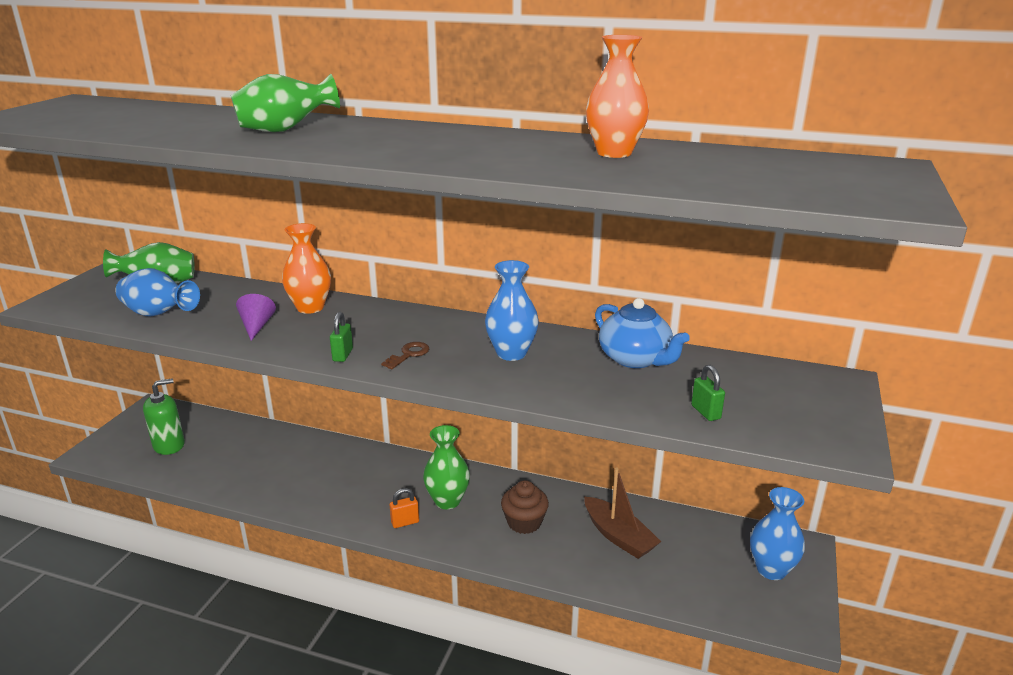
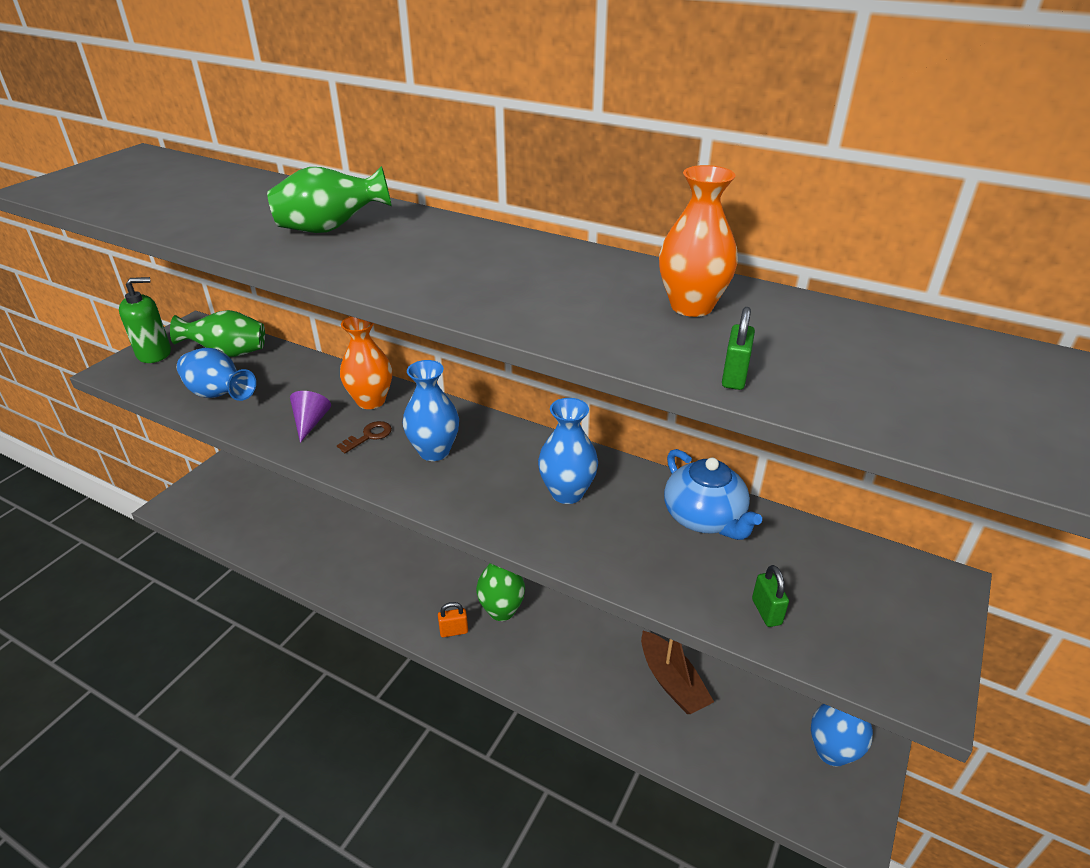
camera: 10 degrees right, 10 degrees up
(169, 445) = (244, 505): green soap dispenser -> green soap dispenser (154, 353)
(343, 355) = (388, 474): green padlock -> green padlock (734, 377)
(381, 336) = (434, 451): none -> blue vase
(409, 354) = (456, 482): brown key -> brown key (369, 436)
(524, 522) = (575, 649): brown cupcake -> none

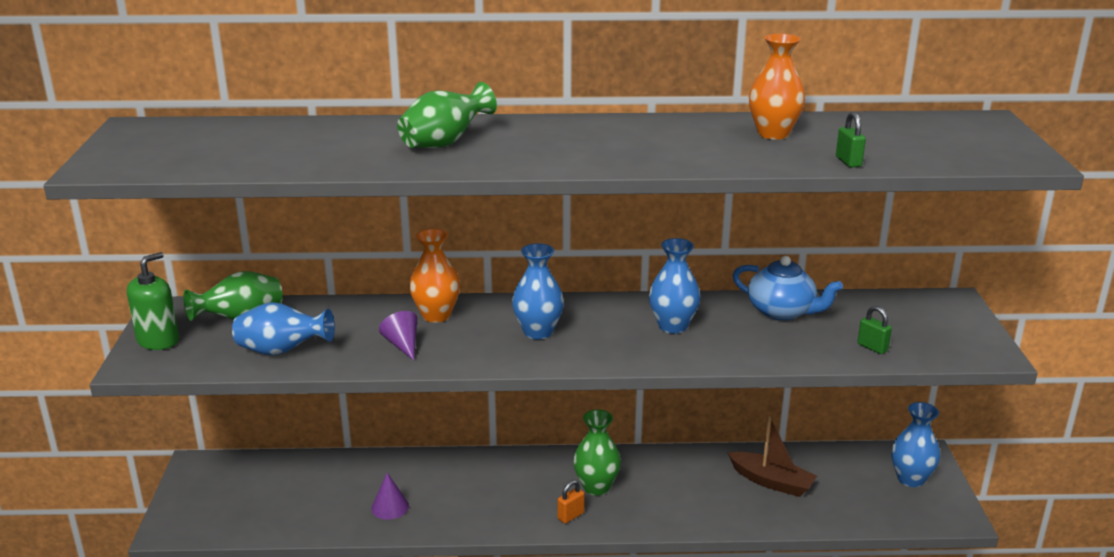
camera: 30 degrees left, 10 degrees down
(325, 554) = (390, 507): none -> purple cone
(369, 436) = (469, 338): brown key -> none

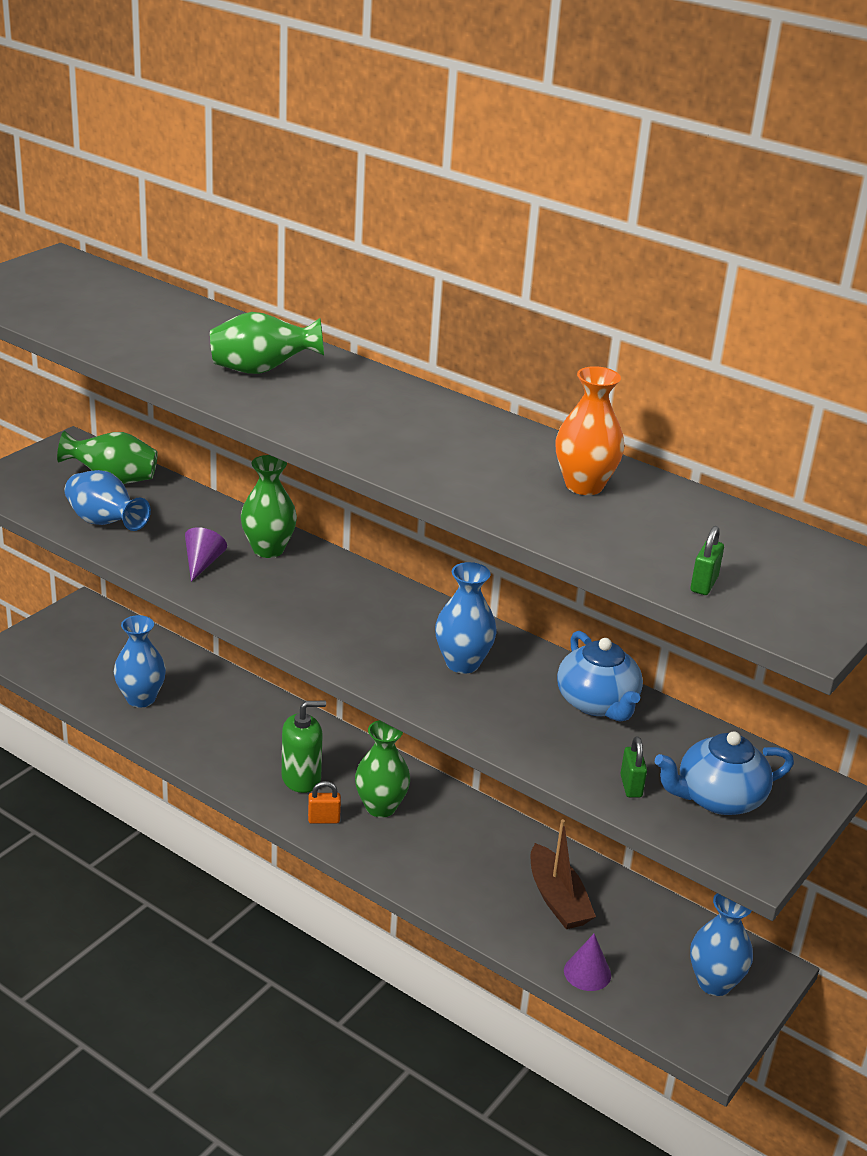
camera: 35 degrees right, 5 degrees up
(158, 340) = (31, 470): green soap dispenser -> green soap dispenser (301, 778)
(390, 507) = (185, 725): purple cone -> purple cone (587, 972)
(436, 315) = (268, 549): orange vase -> green vase
(538, 332) = (331, 607): blue vase -> blue vase (141, 698)
(848, 162) = (595, 547): green padlock -> green padlock (704, 584)
(922, 330) = (718, 798): none -> blue teapot

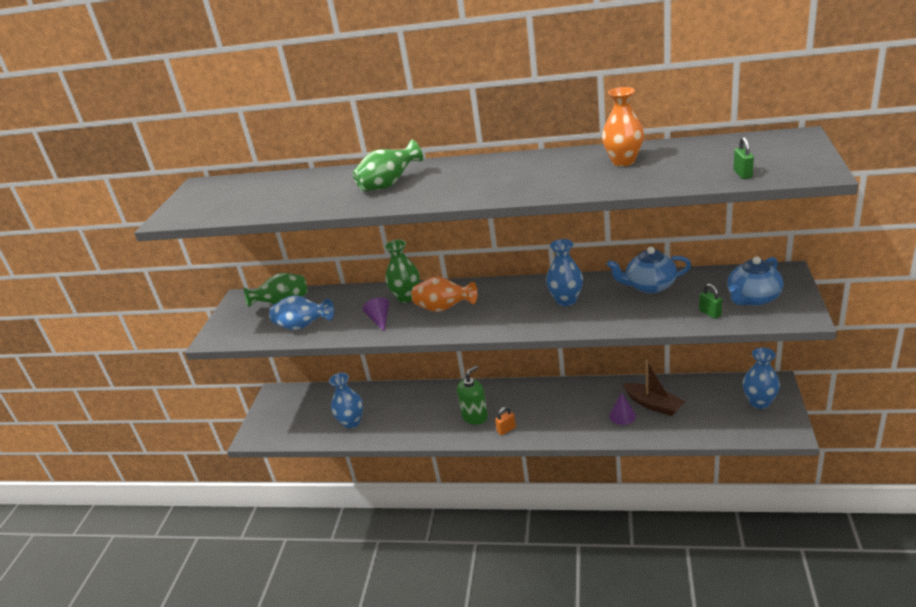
camera: 20 degrees left, 0 degrees up
(296, 591) = (444, 309): none -> orange vase
(380, 807) = (527, 408): green vase -> none
(587, 972) = (702, 430): purple cone -> purple cone (622, 415)
(597, 703) = (649, 286): blue teapot -> blue teapot turned 135 degrees clockwise

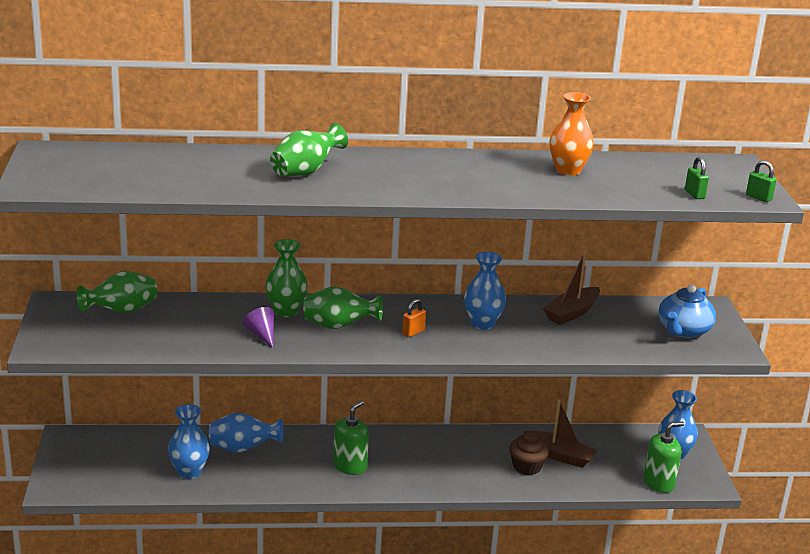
camera: 20 degrees left, 5 degrees down
(303, 326) = (162, 338): blue vase -> blue vase (243, 449)
(444, 309) = (339, 326): orange vase -> green vase
(506, 430) = (393, 481): orange padlock -> orange padlock (413, 332)
(622, 415) = (527, 467): purple cone -> brown cupcake
(649, 286) = (571, 313): blue teapot -> brown boat
(710, 313) = (643, 343): green padlock -> green padlock (758, 197)
(740, 431) = (659, 483): none -> green soap dispenser

